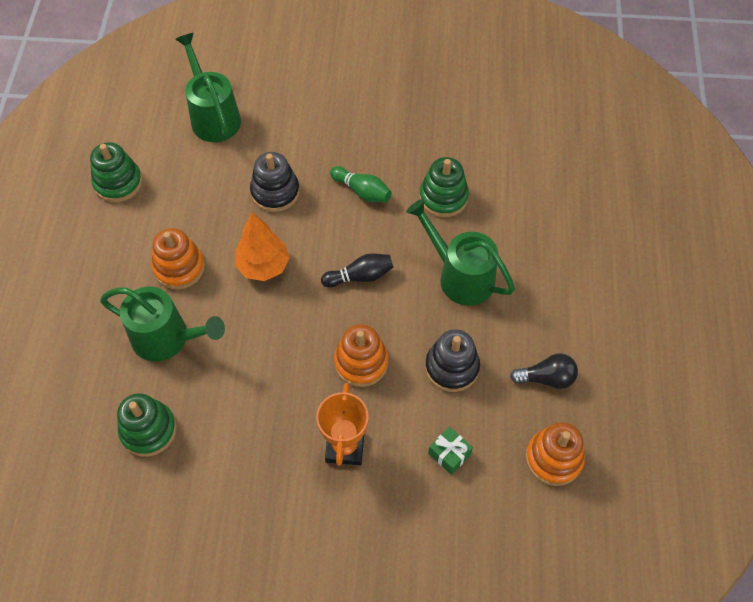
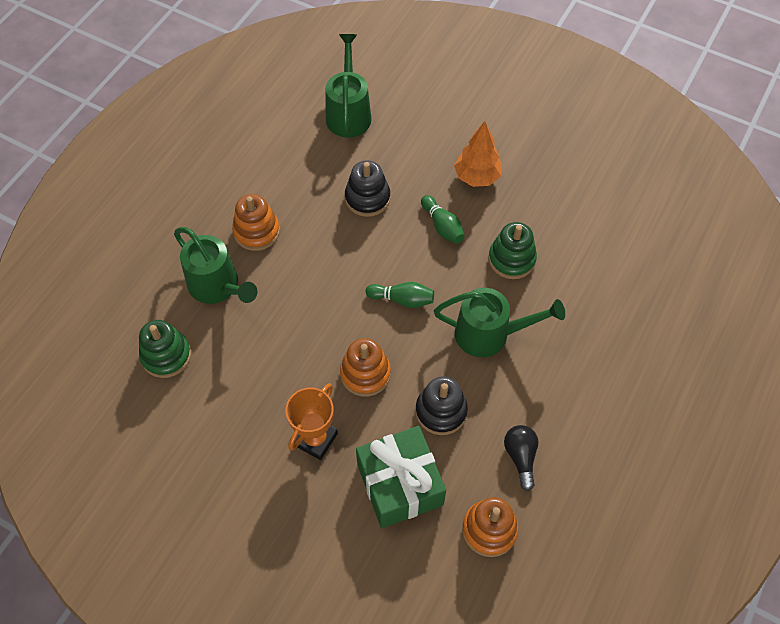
camera: 25 degrees right, 0 degrees up
(118, 183) = (243, 141): green stacking toy -> none
(263, 266) = (325, 258): orange tree -> orange tree (477, 177)
(360, 276) = (402, 299): black bowling pin -> green bowling pin
(449, 454) = (400, 484): green gift -> green gift, size x2.37
(460, 275) = (490, 334): green watering can -> green watering can turned 120 degrees clockwise
(546, 378) = (520, 457): black light bulb -> black light bulb turned 120 degrees counterclockwise

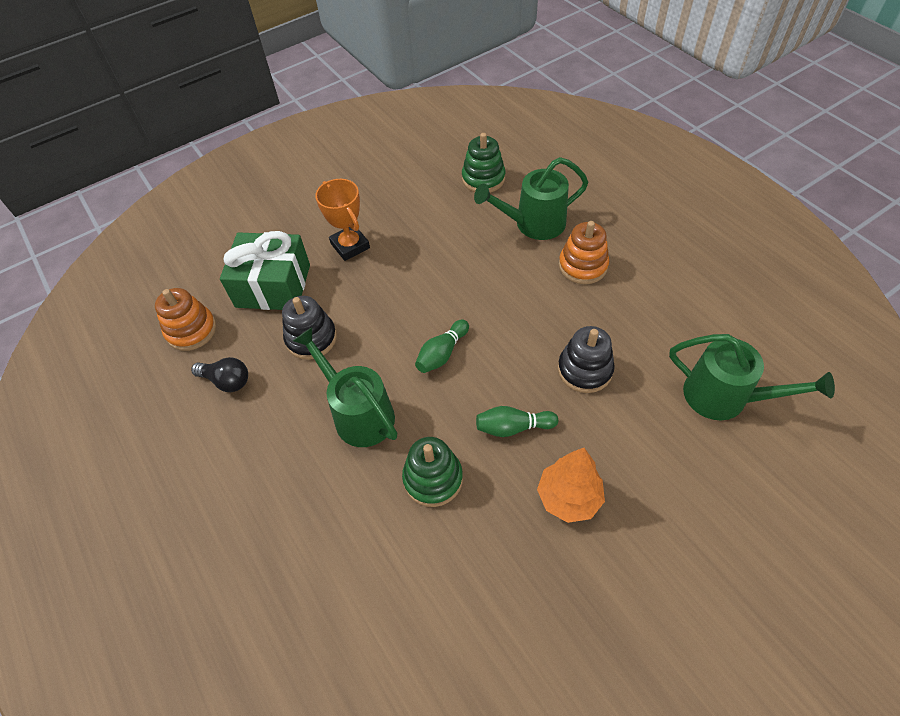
camera: 120 degrees right, 5 degrees down
(365, 373) = (384, 297): orange stacking toy -> none
(490, 334) = (358, 413): green watering can -> green watering can turned 105 degrees clockwise

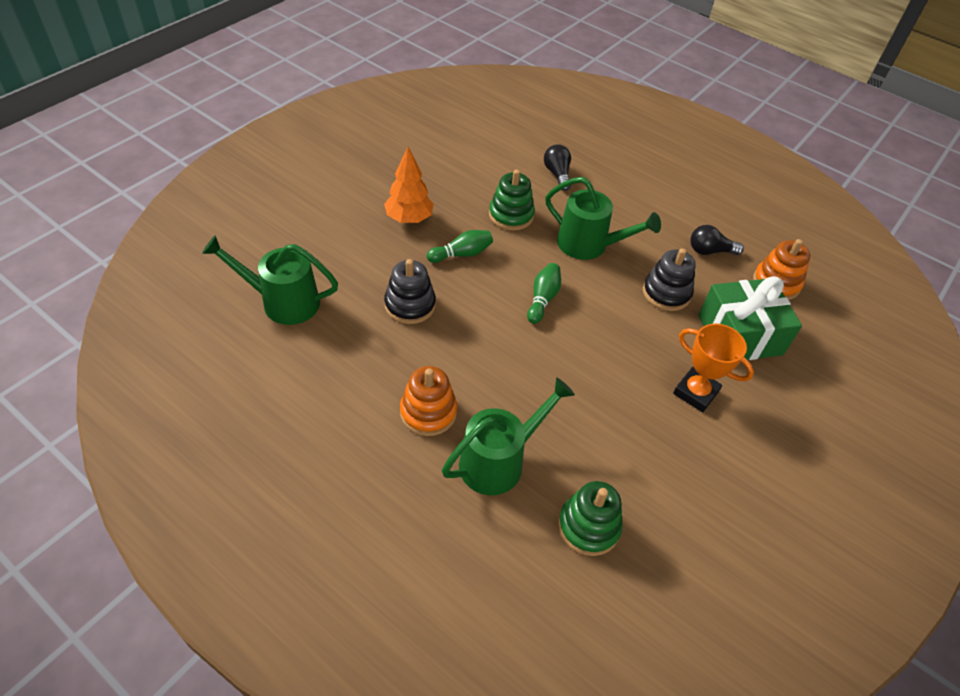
camera: 155 degrees right, 5 degrees down
(336, 548) = (557, 174): none -> black light bulb

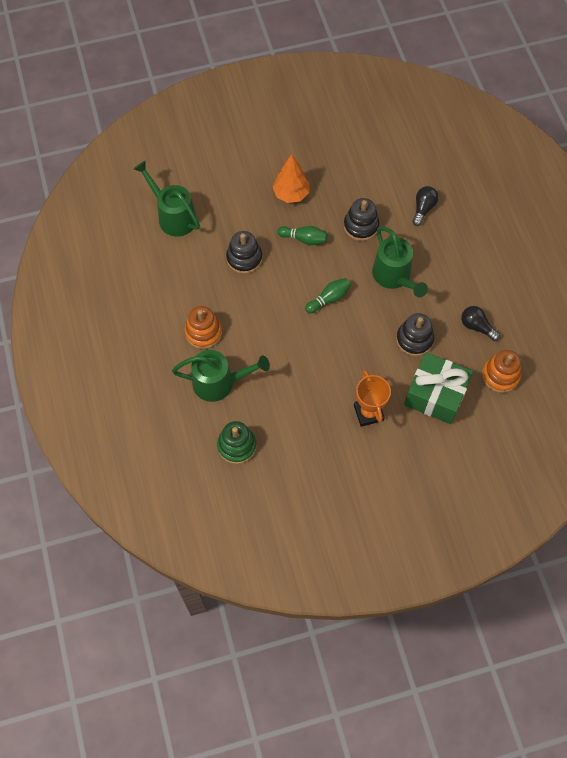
camera: 40 degrees right, 15 degrees up
(511, 215) = (361, 226): green stacking toy -> black stacking toy

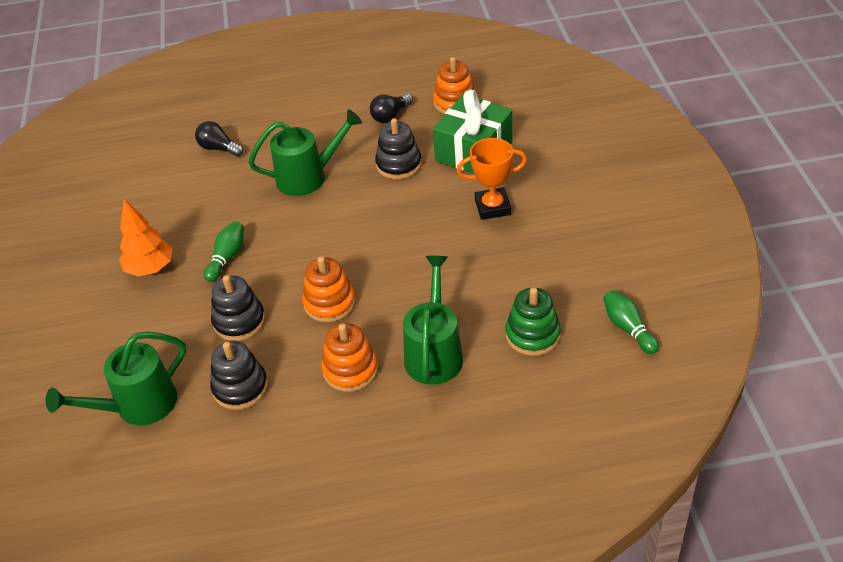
camera: 80 degrees left, 20 degrees down
(263, 311) = (329, 303): none -> orange stacking toy
(329, 299) = (325, 236): green bowling pin -> green bowling pin (628, 328)
(361, 226) = (225, 203): black stacking toy -> black stacking toy (240, 387)

